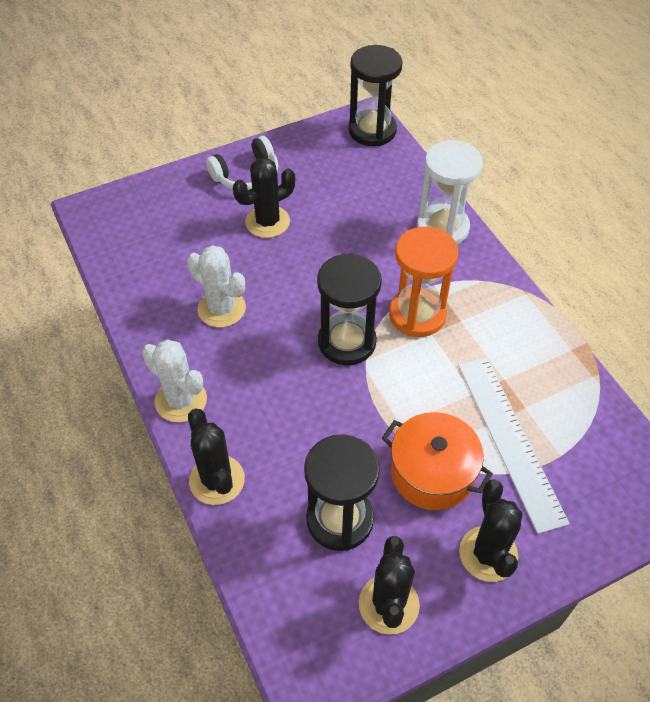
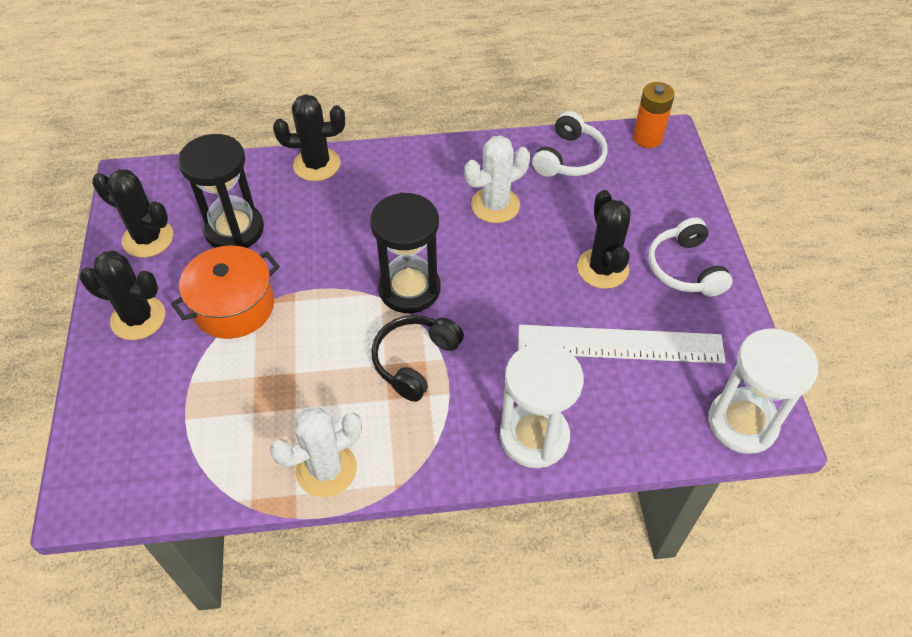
camera: 110 degrees right, 0 degrees up
(95, 221) = (647, 138): none -> orange battery
(140, 270) = (569, 158): none -> white headphones
(181, 400) = (405, 158): white cactus -> white cactus (326, 469)
(372, 130) = (742, 423): black hourglass -> white hourglass
(417, 315) = (415, 361): orange hourglass -> black headphones
(510, 440) = (227, 382): white ruler -> white ruler (620, 344)

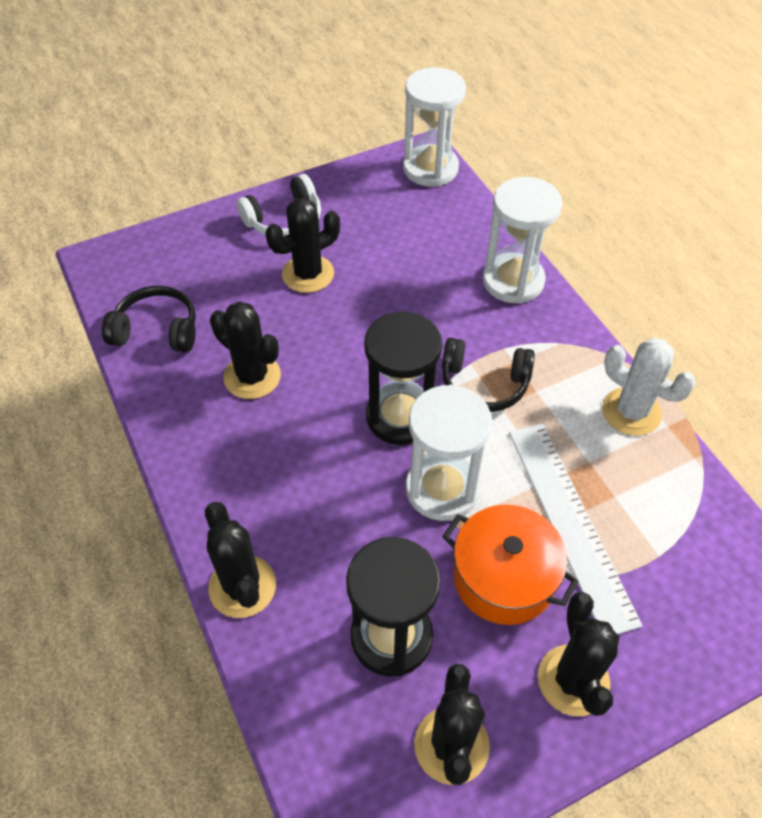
camera: 110 degrees left, 0 degrees up
(327, 294) = (442, 489): none -> white hourglass
(495, 205) = (252, 376): white cactus -> black cactus
(569, 158) = (157, 330): white headphones -> black headphones
(620, 344) = (391, 247): white ruler -> white ruler (570, 523)
(647, 138) = (106, 273): orange battery -> none

